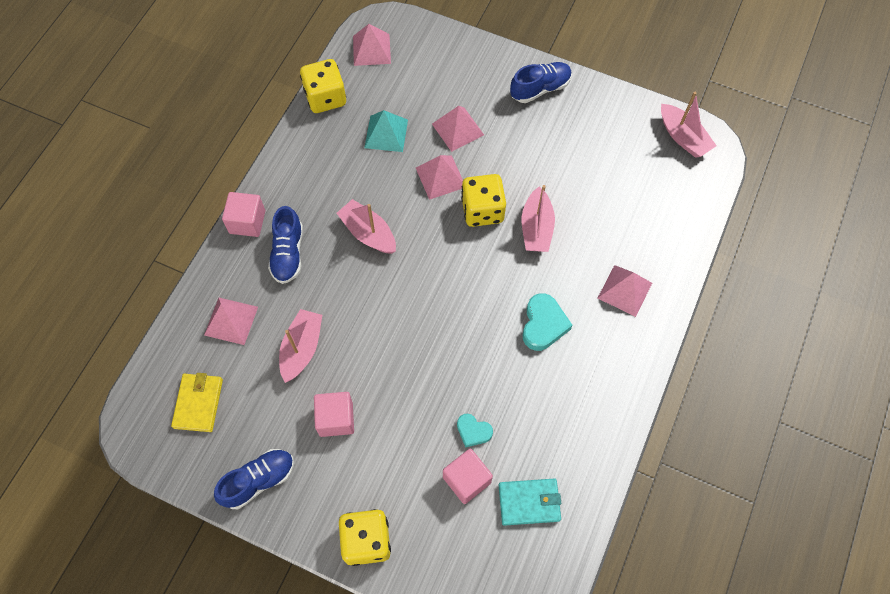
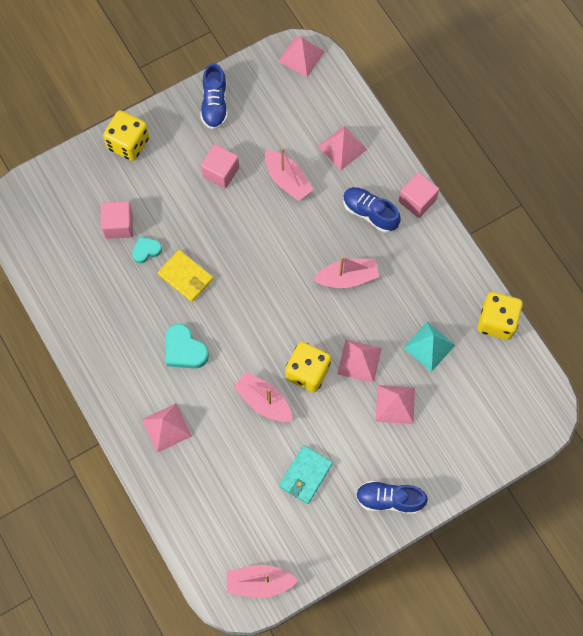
camera: 125 degrees right, 5 degrees up
(198, 403) = (295, 97): yellow wallet -> yellow wallet (186, 277)
(371, 49) = (524, 388): pink pyramid -> pink pyramid (301, 56)
(529, 502) = (74, 253): turquoise wallet -> turquoise wallet (305, 475)
(540, 88) = (389, 499): blue shoe -> blue shoe turned 90 degrees clockwise

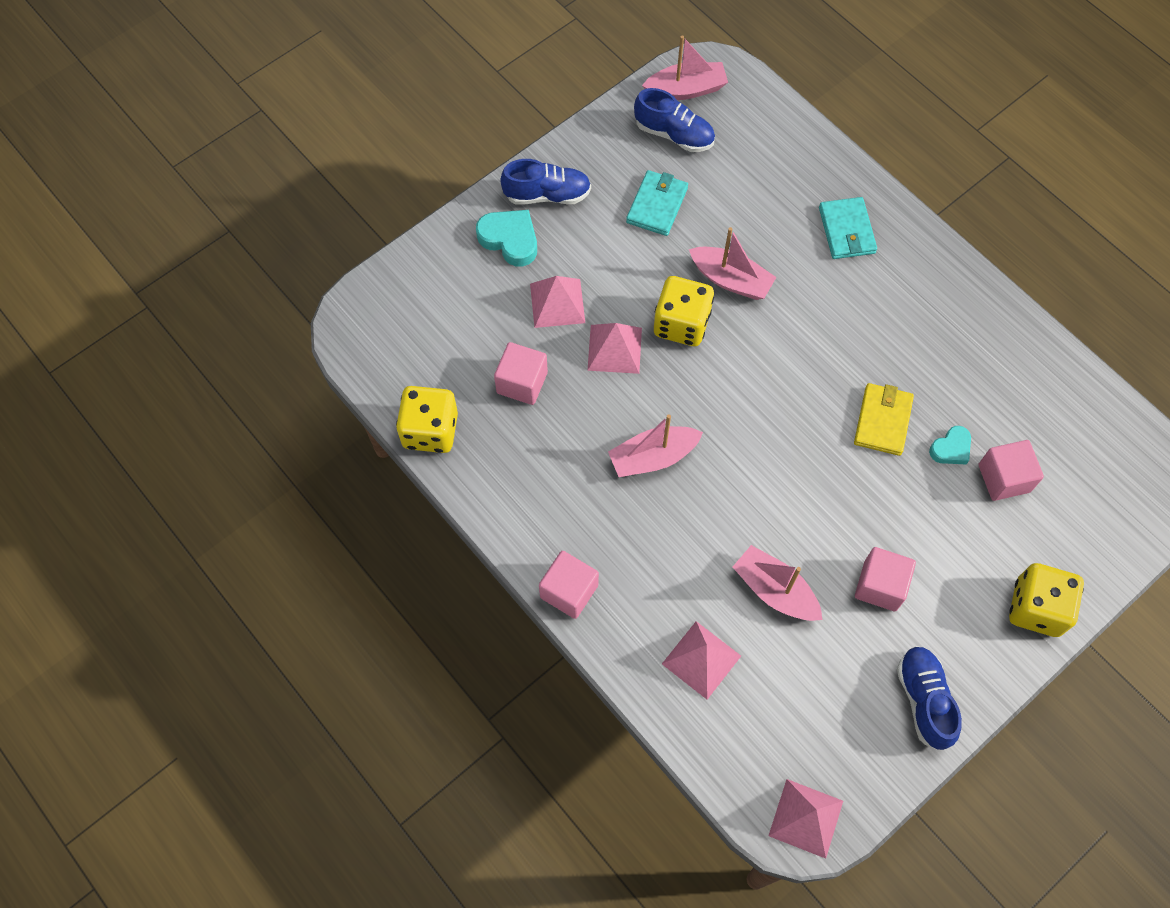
camera: 170 degrees right, 5 degrees down
(166, 427) = (846, 231): pink pyramid -> turquoise wallet
(184, 350) = (853, 325): turquoise heart -> turquoise heart (510, 240)
(186, 277) = (882, 421): yellow wallet -> yellow wallet turned 75 degrees clockwise
(370, 213) = (638, 559): blue shoe -> blue shoe (674, 134)
(429, 346) = (522, 382): turquoise pyramid -> pink cube

